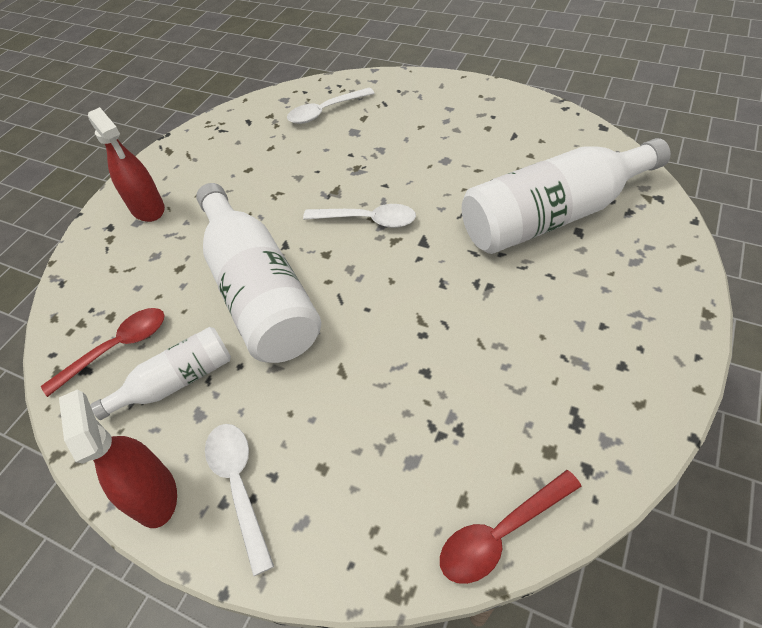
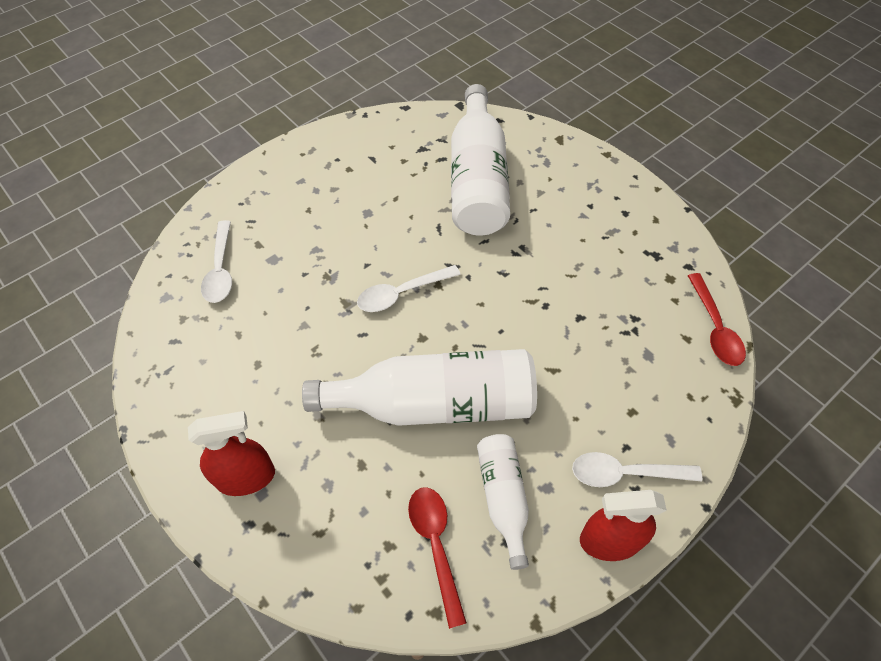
camera: 70 degrees left, 5 degrees up
(367, 220) = (402, 293): white spoon -> white spoon turned 150 degrees counterclockwise

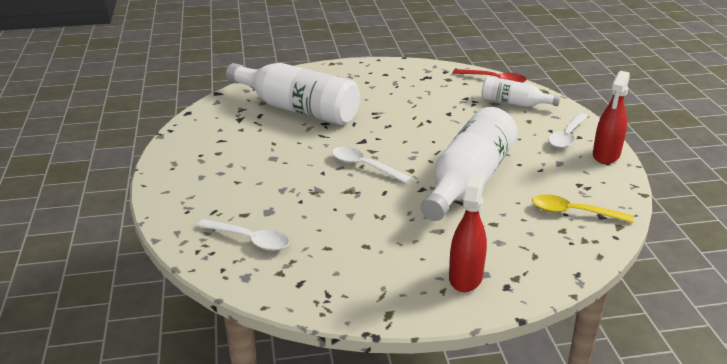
camera: 60 degrees left, 25 degrees down
(402, 293) = (365, 166): white spoon -> white spoon turned 120 degrees clockwise
(436, 545) = (573, 212): red spoon -> yellow spoon
(503, 498) = (556, 179): white bottle -> white bottle (514, 103)

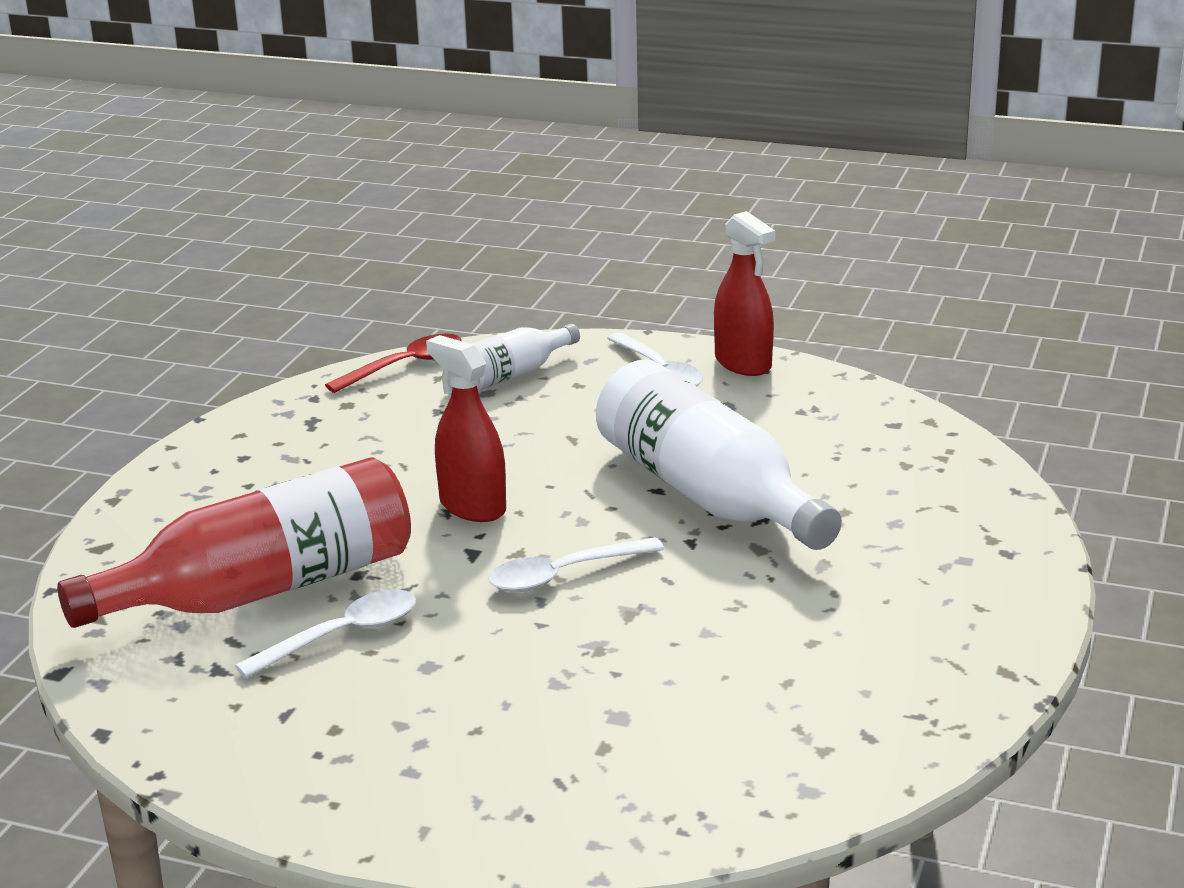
camera: 60 degrees left, 5 degrees down
(249, 240) = (695, 760): white spoon -> white spoon (342, 636)
(297, 109) = (263, 589): white bottle -> red bottle
(465, 277) = (961, 578): red spray bottle -> red spray bottle (472, 507)
(573, 212) = (869, 441): yellow spoon -> none

